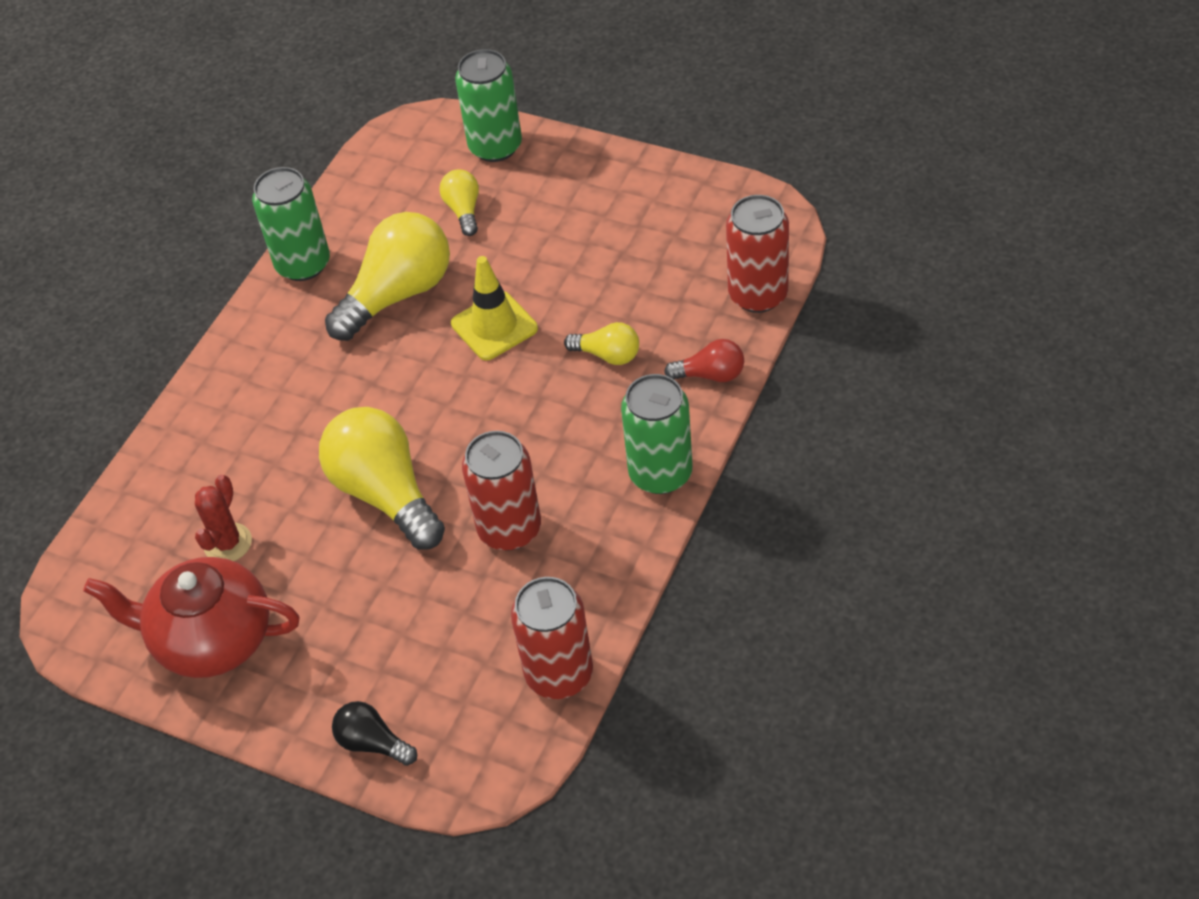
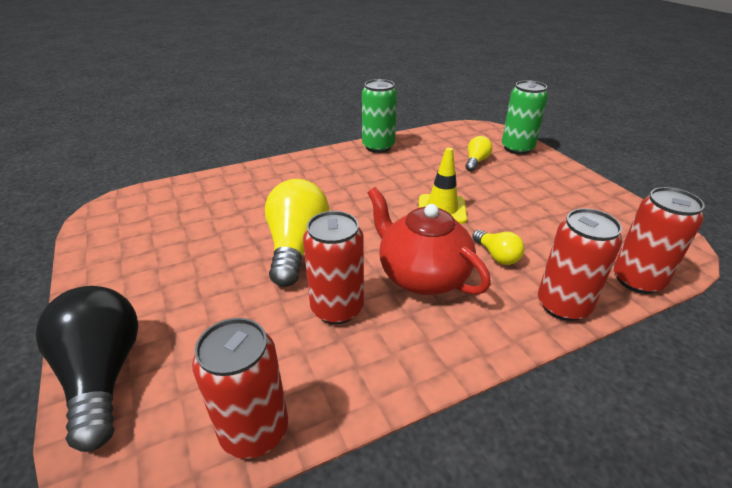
camera: 35 degrees right, 15 degrees down
(212, 639) = (132, 256): red teapot -> red teapot (422, 276)
(228, 543) = (202, 222): red cactus -> none
(372, 743) = (103, 375): black light bulb -> black light bulb, size x2.00
(398, 294) = (407, 175): yellow light bulb -> none
(660, 473) = (470, 342): green can -> none
(711, 375) = (563, 305): red light bulb -> red can

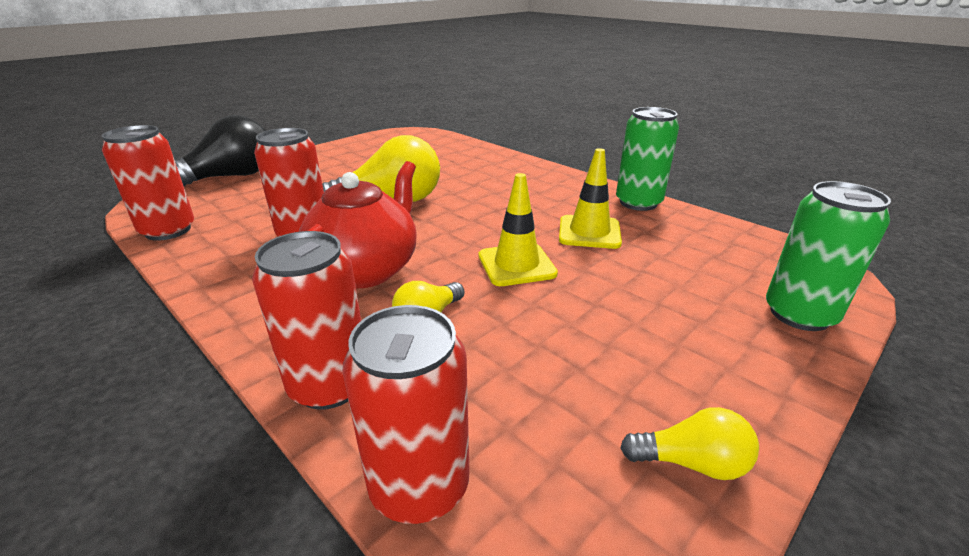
camera: 70 degrees right, 5 degrees down
(410, 174) = (589, 232): none -> yellow traffic cone
(476, 161) = (687, 277): yellow light bulb -> yellow light bulb (691, 463)

